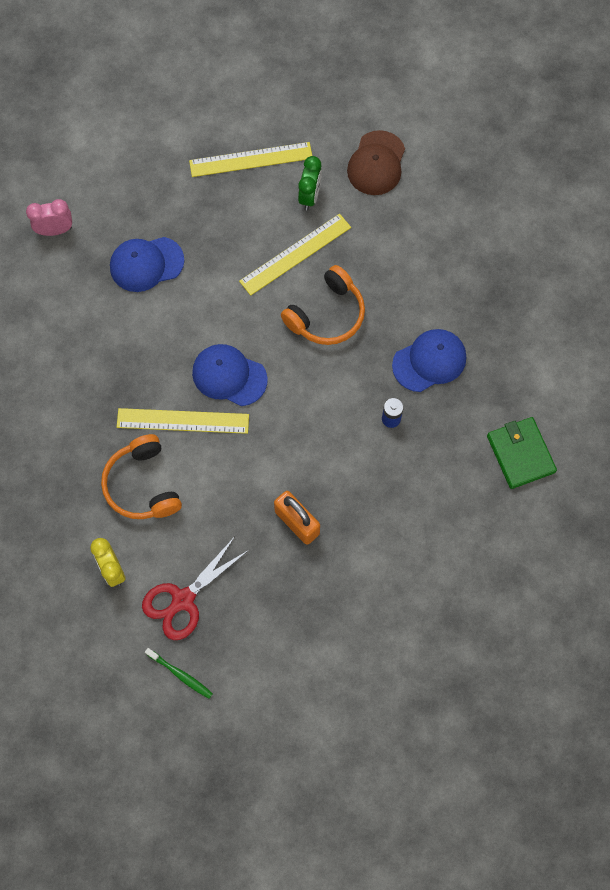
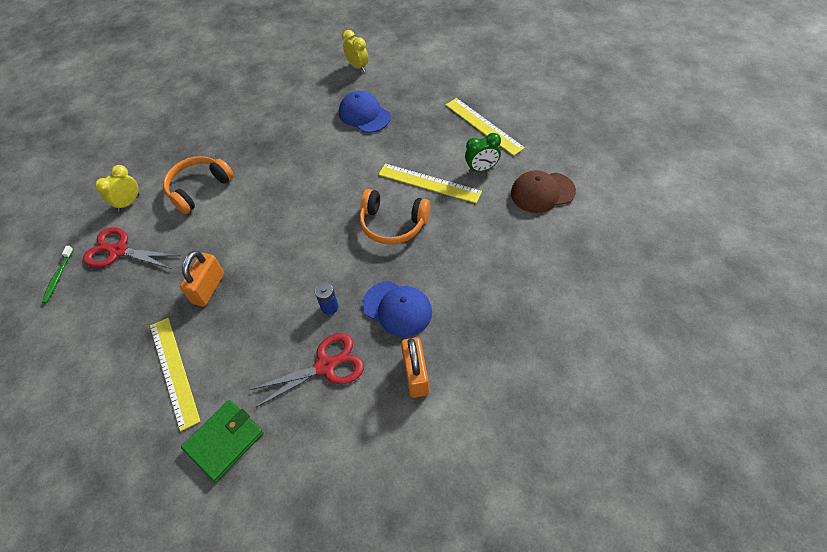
camera: 65 degrees right, 15 degrees down
(55, 230) = (358, 67): pink clock -> yellow clock
(183, 421) = (258, 186): yellow ruler -> yellow ruler (174, 371)
(229, 376) = (307, 193): blue cap -> none
(453, 450) = (326, 366): none -> red scissors
(506, 380) = (416, 375): none -> orange padlock
(520, 454) = (351, 423): green wallet -> green wallet (224, 441)

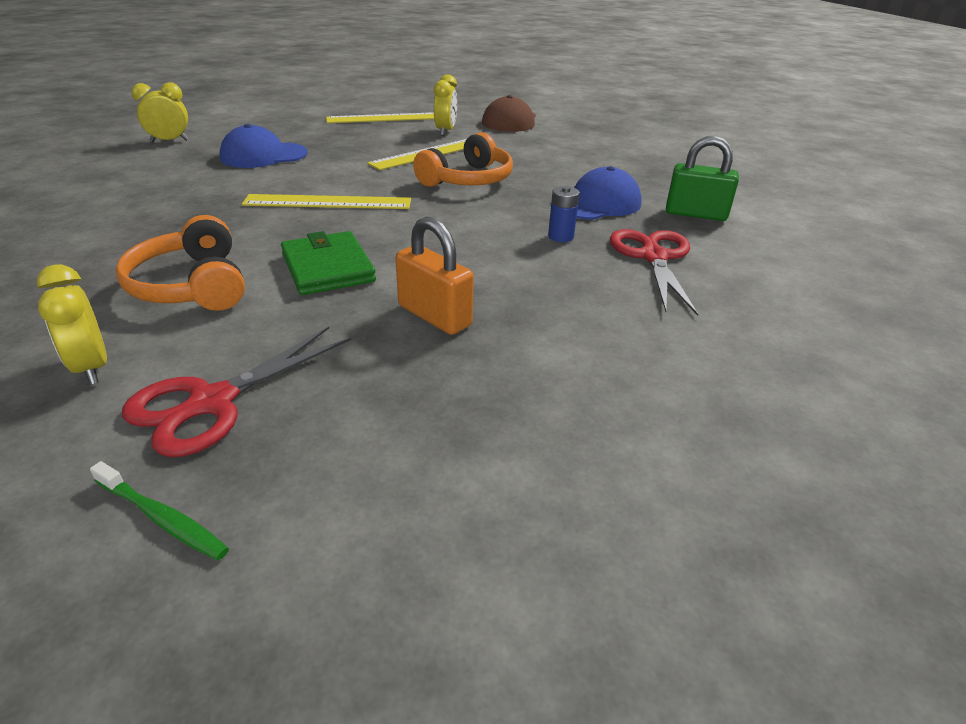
camera: 70 degrees left, 20 degrees down
(174, 371) = (584, 380): yellow ruler -> yellow ruler (328, 202)
(224, 441) = (746, 354): green wallet -> green wallet (327, 268)
(416, 375) = (695, 214): orange padlock -> green padlock
(481, 169) = (445, 131): green clock -> yellow clock

